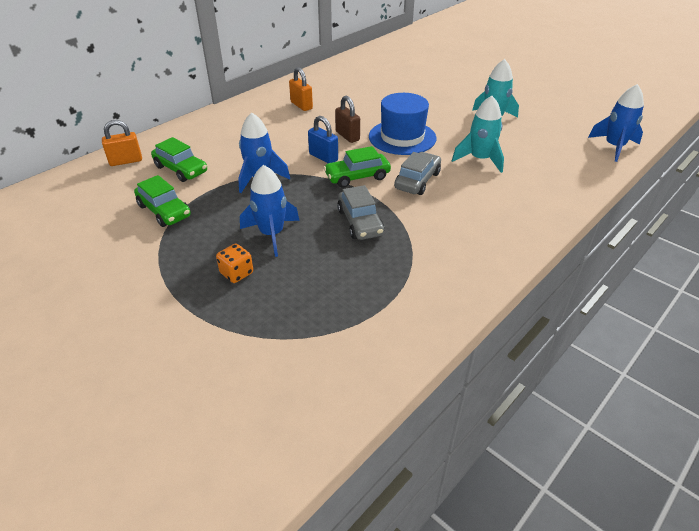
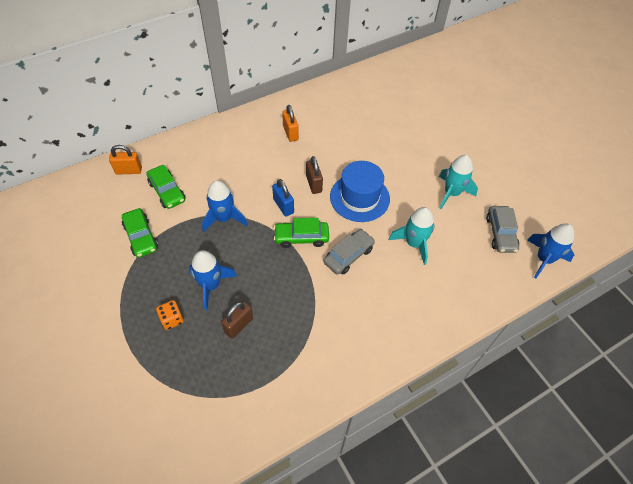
camera: 15 degrees right, 15 degrees up
(324, 261) = (238, 325): none -> brown padlock
(360, 222) = (282, 291): grey car -> grey car (500, 233)

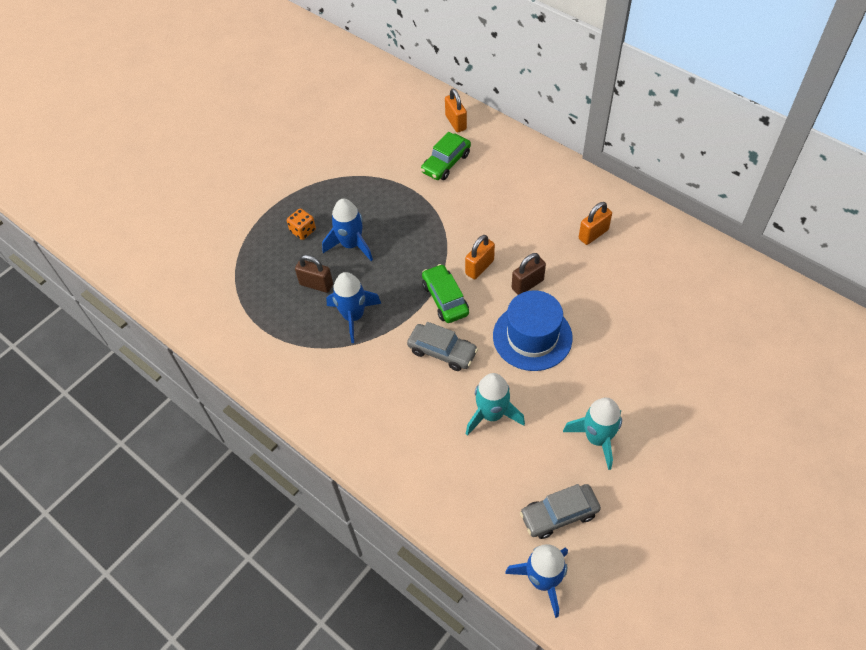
camera: 75 degrees right, 0 degrees up
(141, 237) = (381, 168): green car -> none
(224, 218) = (436, 222): blue rocket -> blue rocket (353, 316)
(283, 206) = (479, 267): blue padlock -> orange padlock

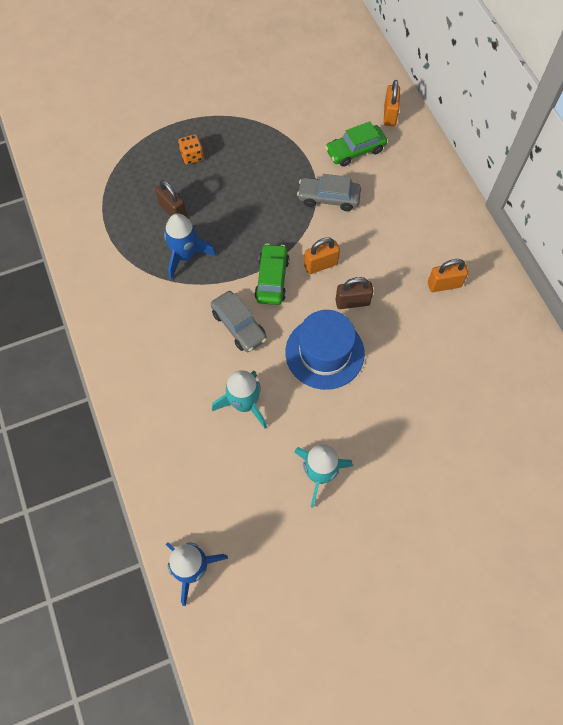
camera: 25 degrees right, 10 degrees up
(351, 245) = (224, 189): blue rocket -> none
(559, 514) = (243, 522): grey car -> grey car (328, 198)

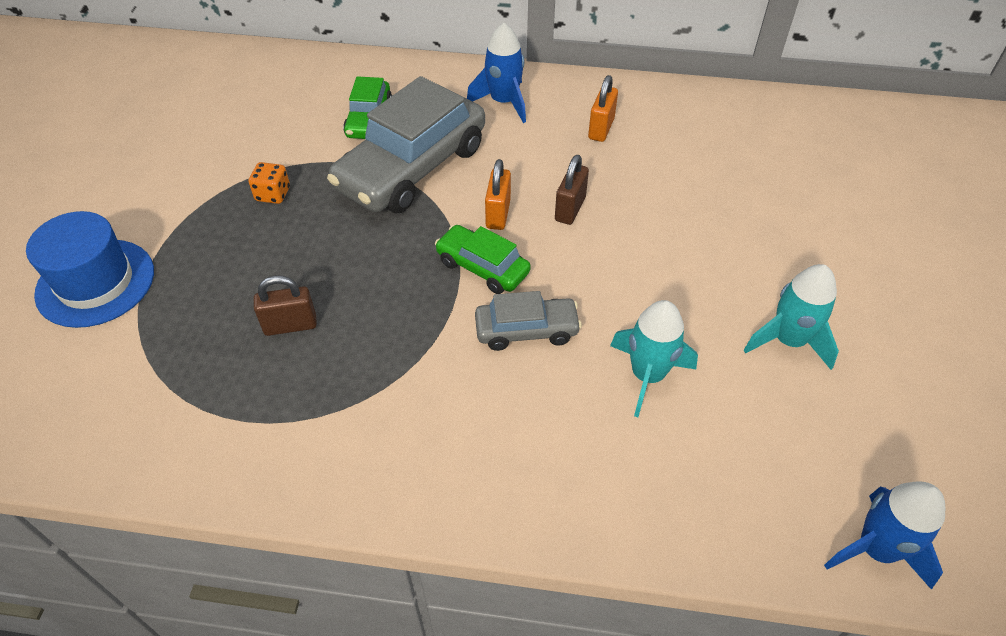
camera: 60 degrees left, 15 degrees down
(185, 255) = (374, 342): blue rocket -> blue rocket (503, 102)
(192, 156) = (224, 267): orange dice -> orange dice (273, 194)
(324, 352) = (622, 263): blue hat -> blue hat (95, 282)
(328, 198) = (412, 168): grey car -> grey car, size x1.96
(389, 115) = (350, 74): orange padlock -> none

